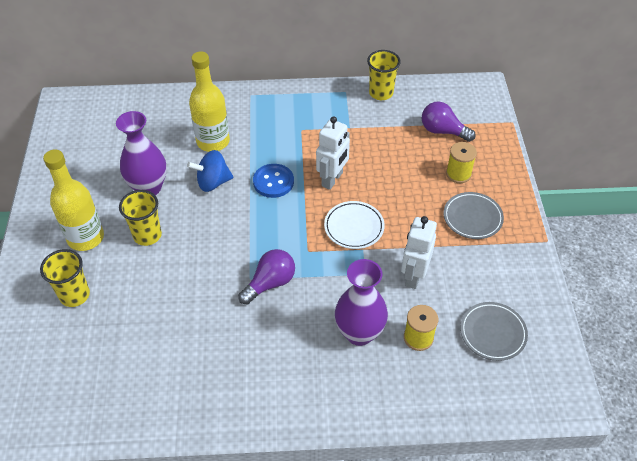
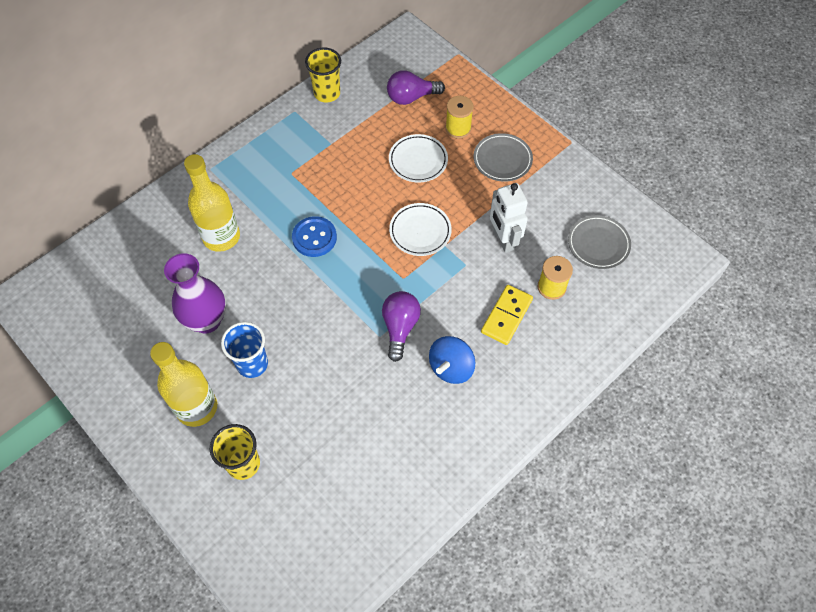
camera: 40 degrees left, 10 degrees up
(147, 235) = (252, 364): yellow cup -> blue cup
(213, 182) = (261, 275): blue spinning top -> blue spinning top (451, 368)
(332, 179) = (362, 201): white robot -> none
(359, 333) = (506, 316): purple vase -> yellow domino
(403, 177) = (418, 161): none -> white plate

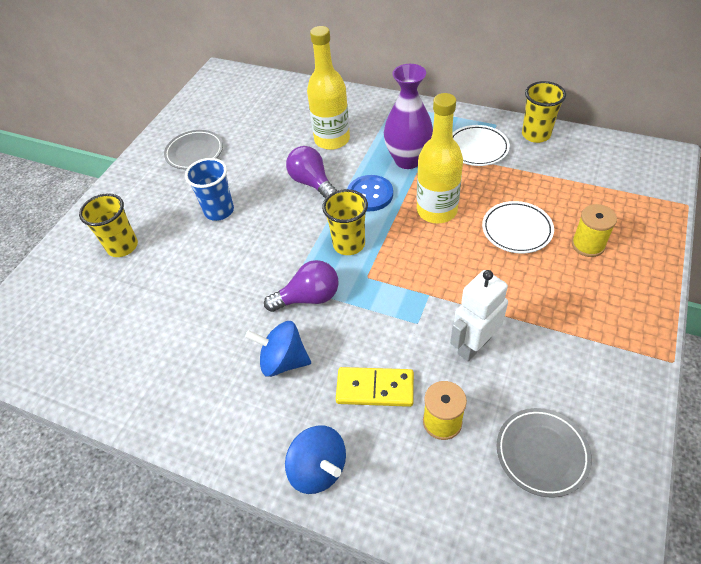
camera: 70 degrees right, 10 degrees down
(197, 407) = (164, 196): yellow bottle -> yellow bottle (436, 211)
(206, 321) = (247, 167): purple vase -> purple vase (408, 160)
(361, 276) = (349, 244): none -> yellow cup
(411, 97) = (591, 192): purple light bulb -> purple light bulb (312, 183)
(420, 231) = (431, 267): white plate -> white plate (477, 148)
(502, 160) = (582, 301): grey plate -> grey plate (194, 152)
(551, 376) = (318, 469): none -> blue spinning top

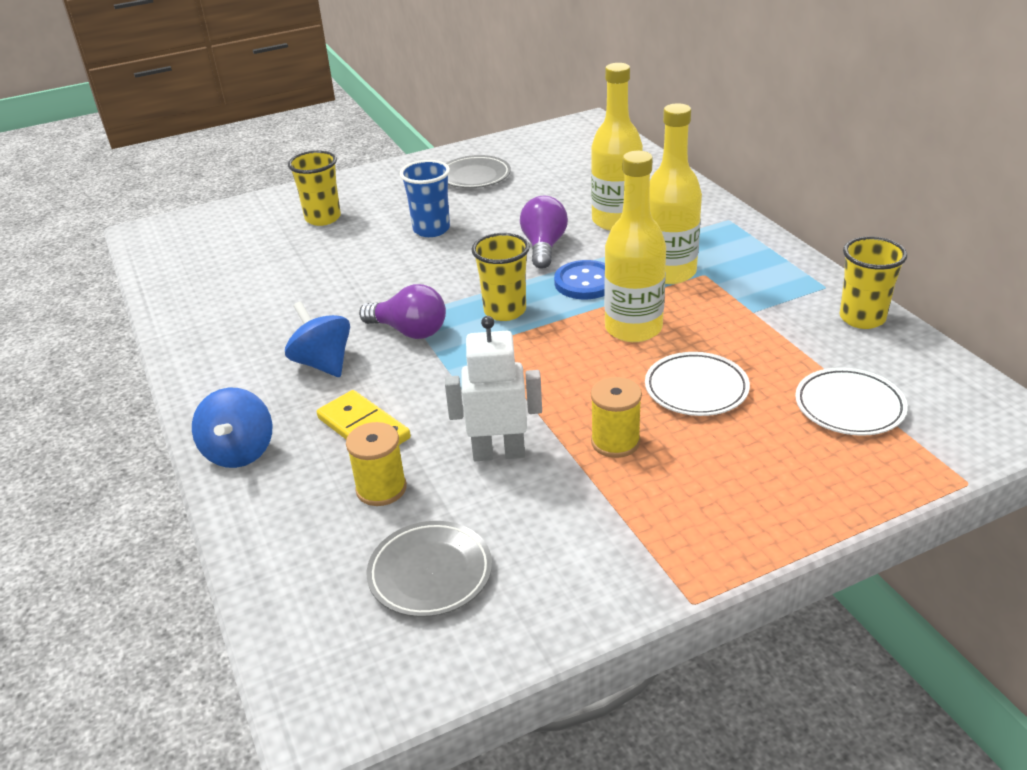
camera: 40 degrees right, 15 degrees down
(408, 160) = (669, 272): purple vase -> yellow bottle
(477, 148) = (766, 298): white plate -> white plate (849, 407)
(588, 245) = (761, 446): yellow spool -> yellow spool (615, 442)

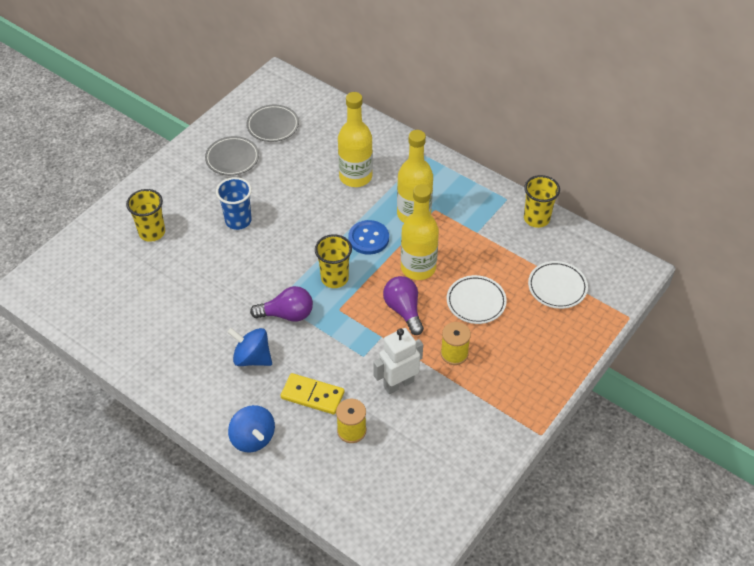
camera: 30 degrees left, 15 degrees up
(430, 573) = (412, 469): grey plate -> grey plate (273, 126)
(544, 247) = (324, 215): purple light bulb -> purple light bulb (403, 310)

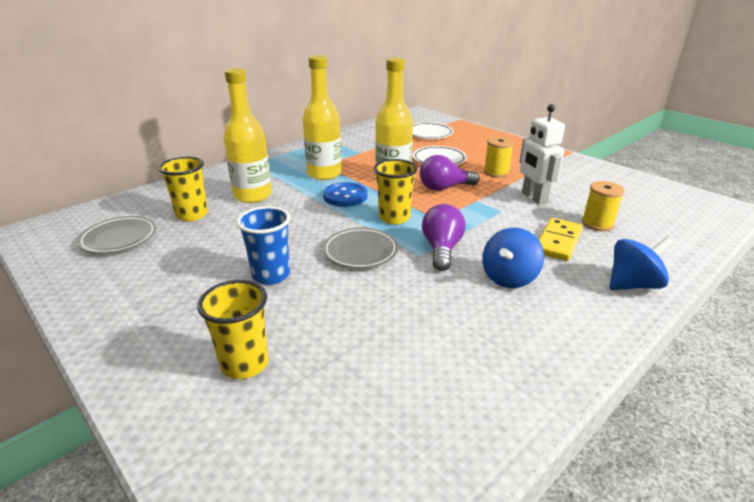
camera: 80 degrees left, 20 degrees down
(232, 158) = (148, 273): grey plate -> grey plate (360, 252)
(536, 218) = (356, 133): yellow cup -> yellow cup (192, 214)

